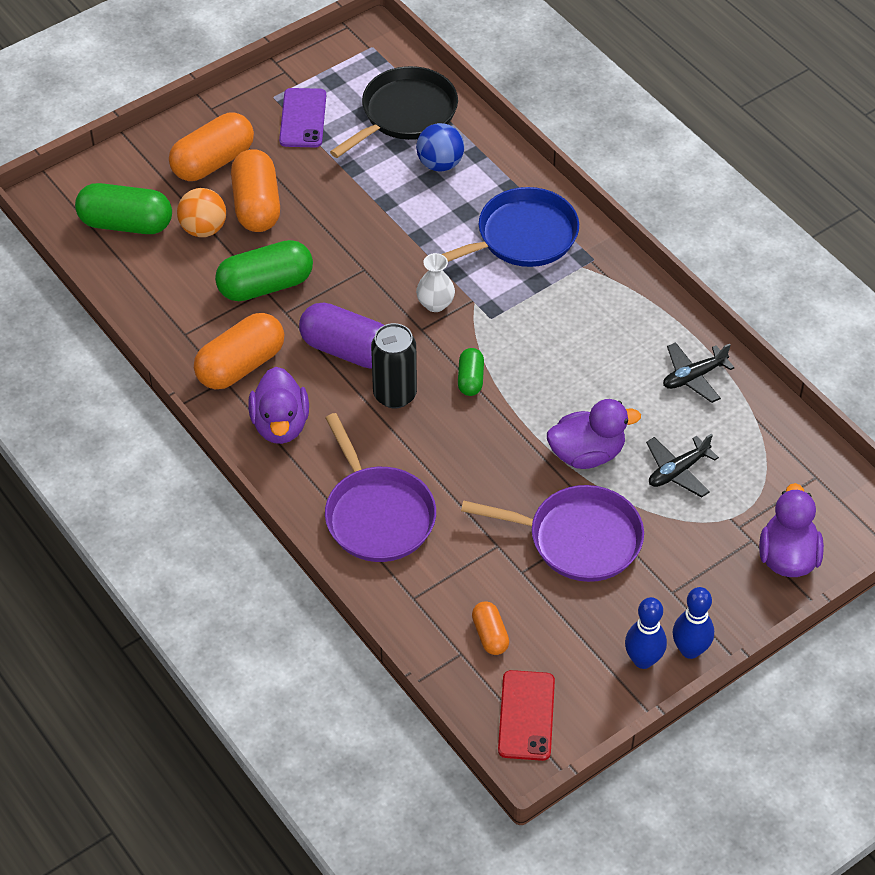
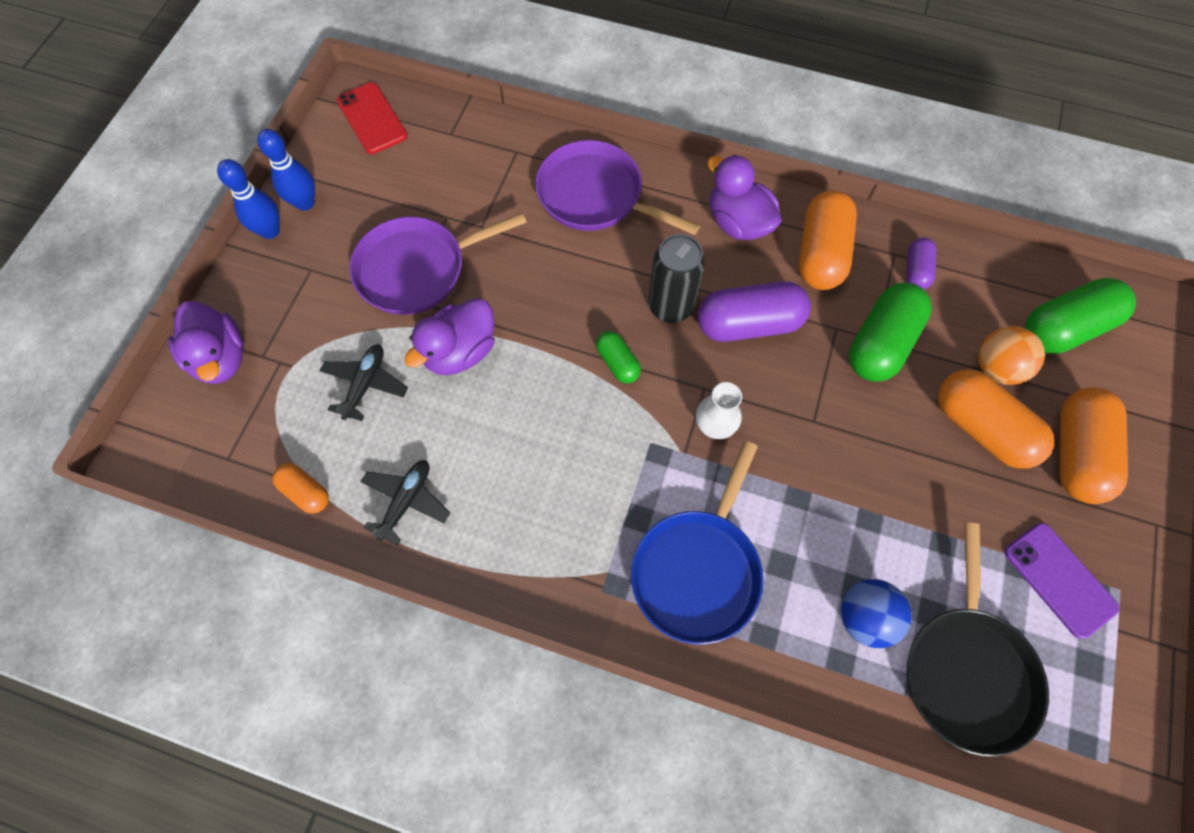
camera: 145 degrees right, 15 degrees up
(183, 314) = (916, 271): none -> purple capsule
(490, 635) = (438, 157): orange capsule -> orange capsule (306, 492)

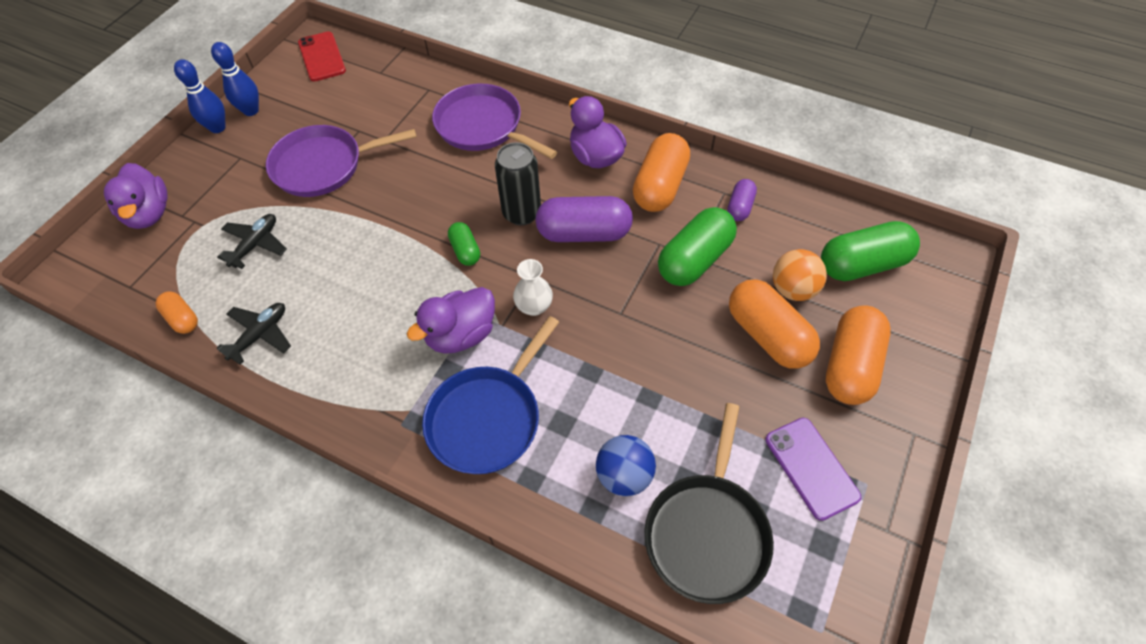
camera: 10 degrees right, 10 degrees down
(460, 352) = (338, 229): purple duck -> purple duck (461, 335)

